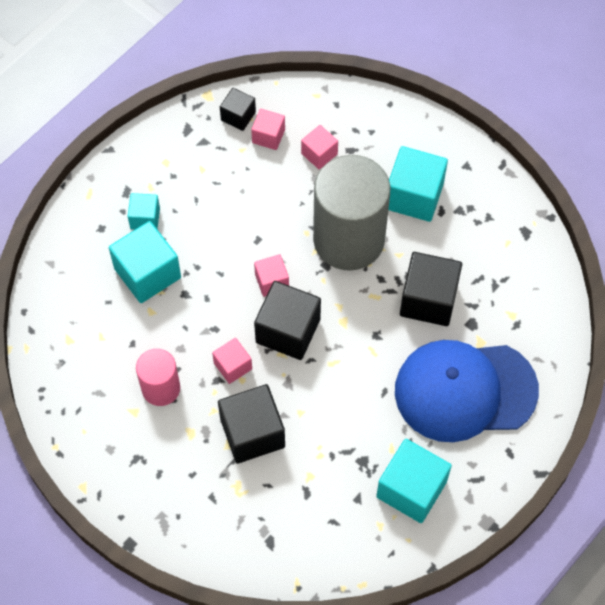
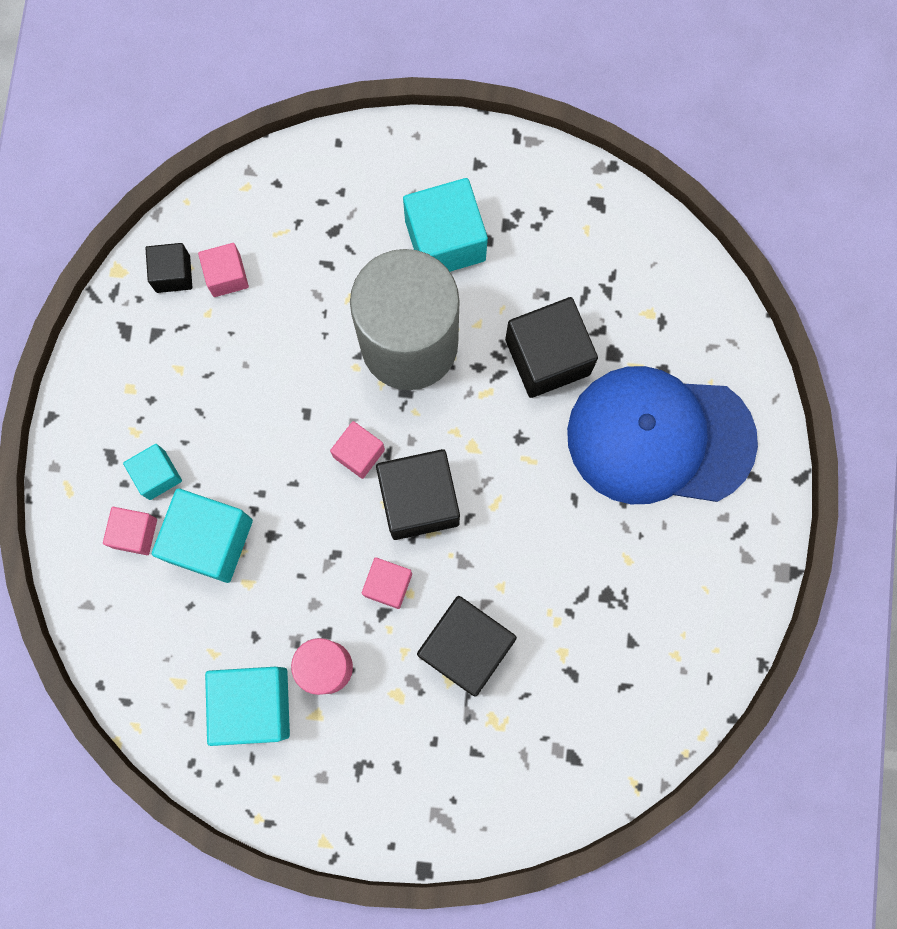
camera: 35 degrees left, 15 degrees up
(319, 154) = (301, 259): pink cube -> pink cube (135, 533)
(411, 489) = (680, 591): turquoise cube -> turquoise cube (253, 704)
(465, 391) = (659, 438): blue cap -> blue cap turned 45 degrees clockwise

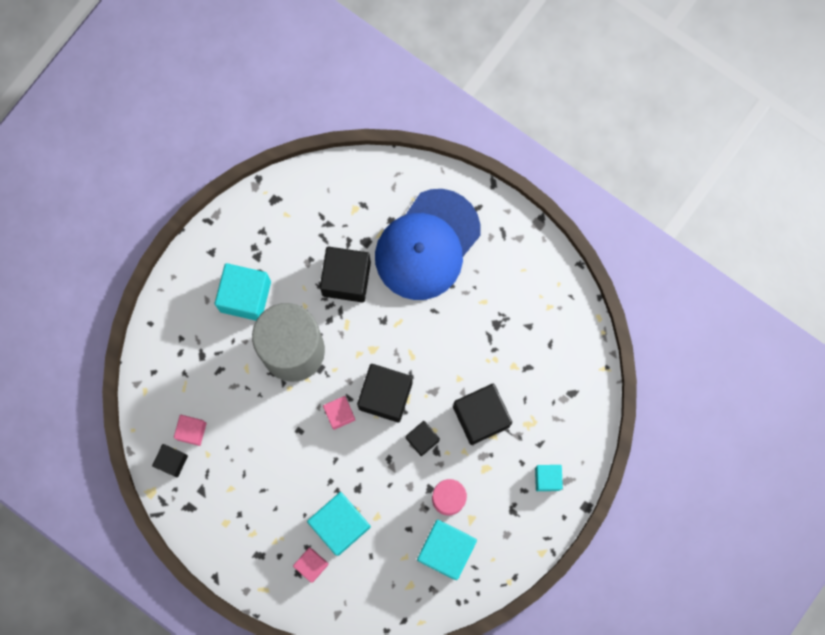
camera: 60 degrees left, 0 degrees up
(157, 475) = (285, 534): turquoise cube -> turquoise cube (547, 478)
(388, 584) = (422, 439): pink cube -> black cube

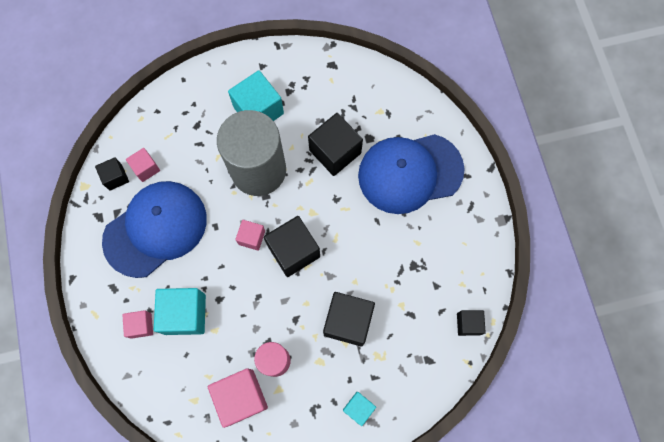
camera: 40 degrees right, 5 degrees down
(249, 476) = (155, 229): none -> blue cap
(422, 439) = (293, 303): black cube -> black cube (468, 324)
(446, 550) = (241, 397): turquoise cube -> pink cube

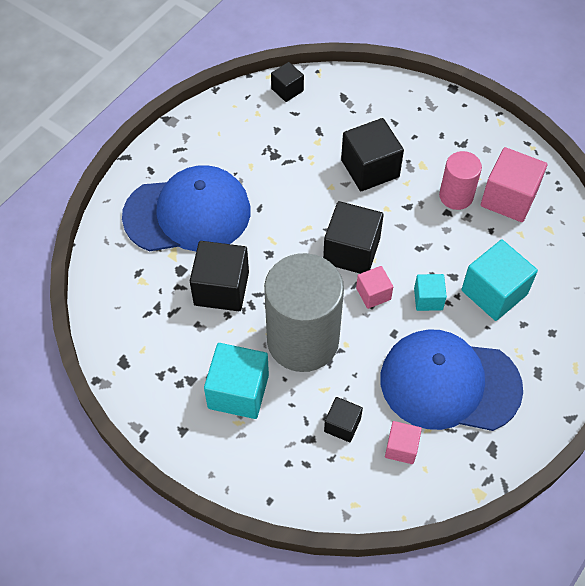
camera: 130 degrees left, 15 degrees down
(115, 177) = (439, 469): black cube -> black cube (342, 425)
(141, 325) = (541, 319): pink cube -> none
(358, 408) = (428, 116): turquoise cube -> turquoise cube (428, 299)
(410, 173) = (187, 213): blue cap -> blue cap turned 45 degrees counterclockwise

